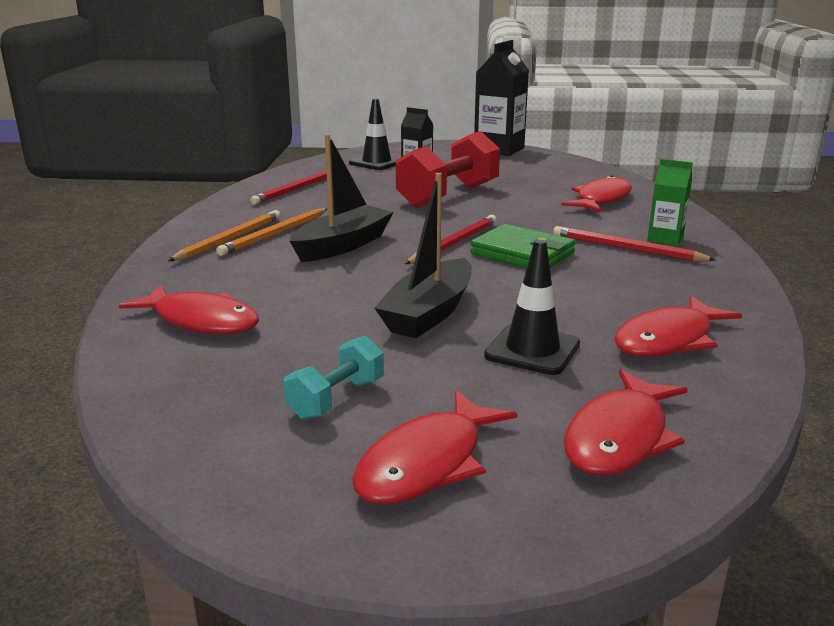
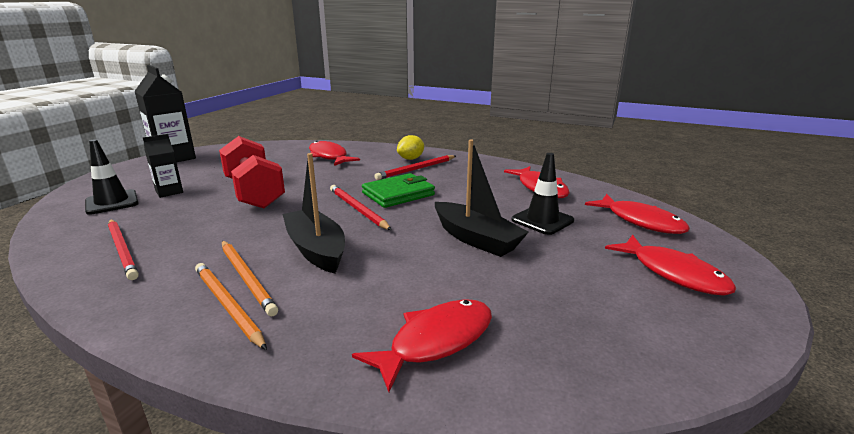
camera: 70 degrees left, 0 degrees up
(337, 399) = (596, 291): turquoise dumbbell -> none
(665, 239) = (411, 159): green carton -> yellow lemon

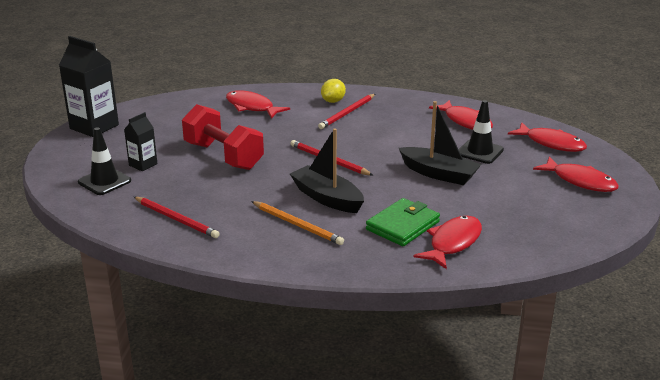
camera: 15 degrees left, 5 degrees up
(227, 305) = (304, 243): orange pencil -> none
(398, 194) = (351, 142): green wallet -> green wallet (403, 226)

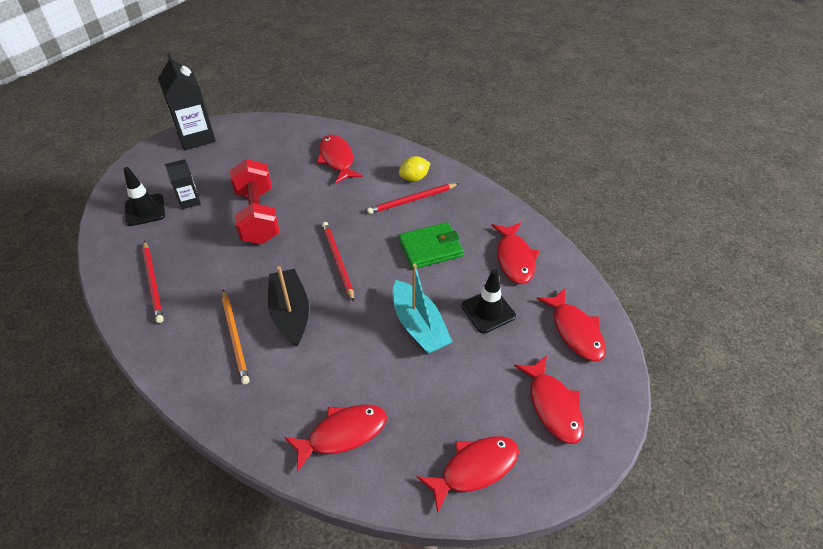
camera: 30 degrees right, 20 degrees up
(403, 226) = (320, 385): green wallet -> green wallet (430, 248)
(439, 174) = (419, 326): black boat -> turquoise boat
(566, 226) = (474, 469): none -> red fish

